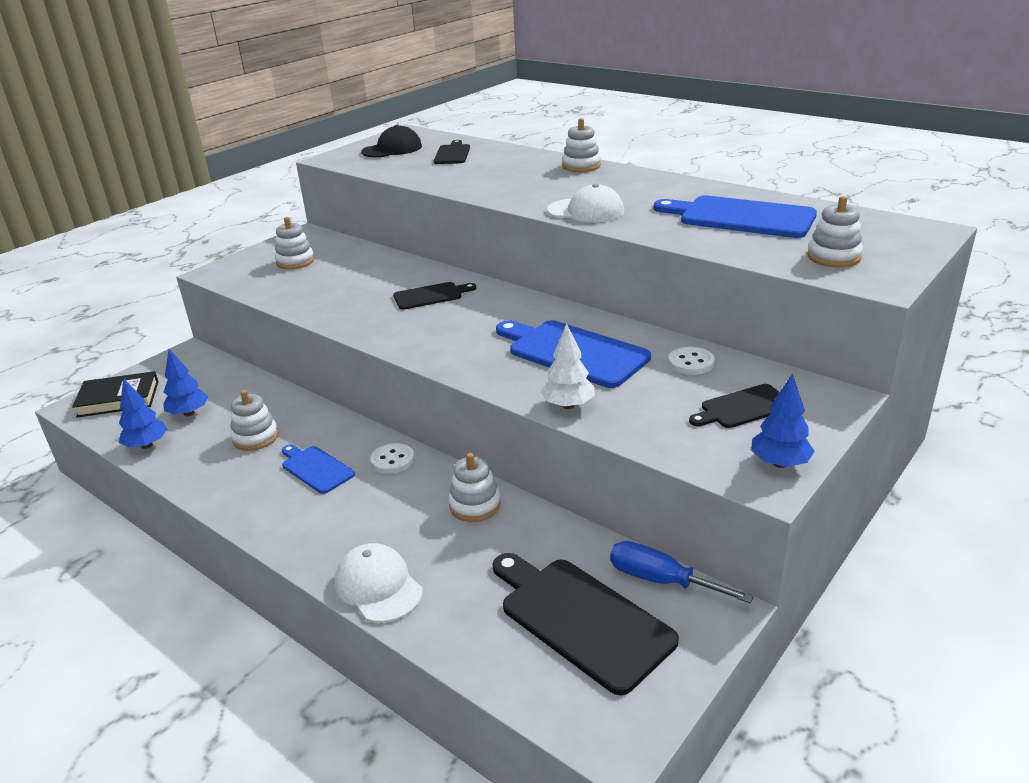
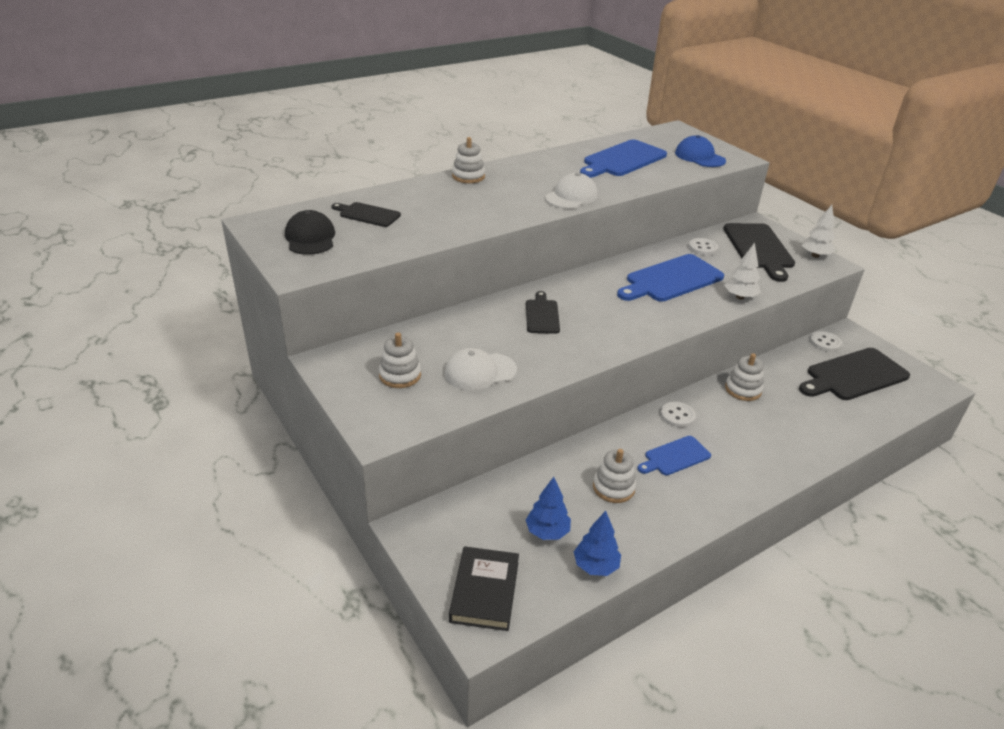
camera: 75 degrees left, 5 degrees up
(378, 586) = (820, 445): white cap -> white cap (480, 372)
(661, 580) = (825, 343): blue screwdriver -> white button
(743, 408) = (759, 248): black cutting board -> black cutting board, size x1.77
(779, 463) = (815, 255): blue tree -> white tree
(833, 257) = (699, 157): white stacking toy -> blue cap

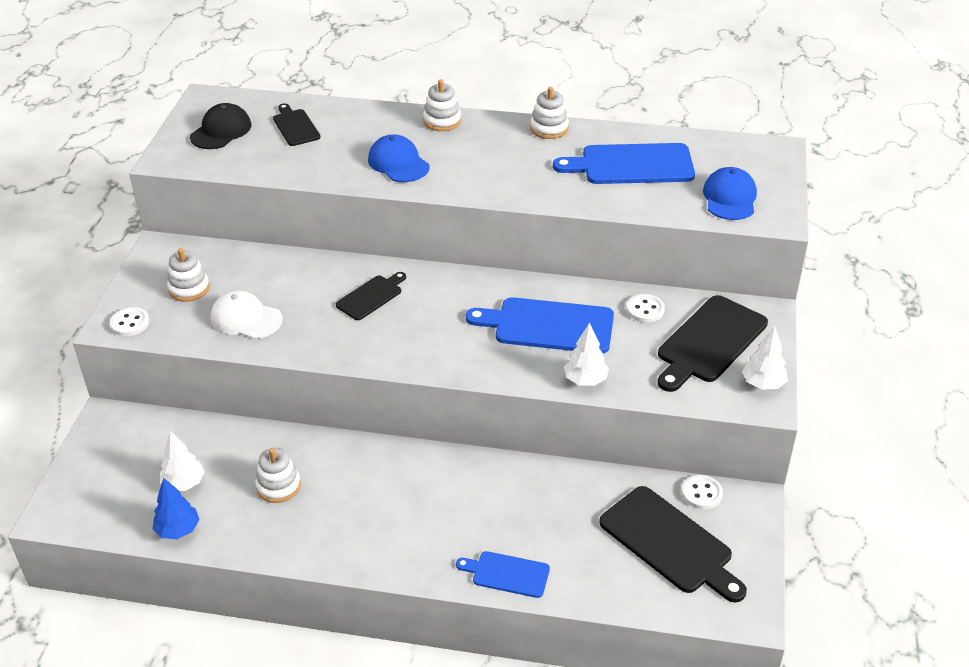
camera: 45 degrees right, 5 degrees up
(484, 208) = (398, 163): none -> blue cap
(484, 591) = (89, 493): black book -> none
(547, 532) = (184, 483): blue tree -> white tree
(571, 196) = (499, 185): white cap -> none
(675, 457) = (365, 496): blue cutting board -> blue cutting board (507, 574)
(677, 416) = (424, 465): white button -> white button (130, 323)
(743, 389) = (526, 482): white stacking toy -> white stacking toy (549, 128)
(854, 375) = (670, 543): black cutting board -> black cutting board turned 150 degrees counterclockwise

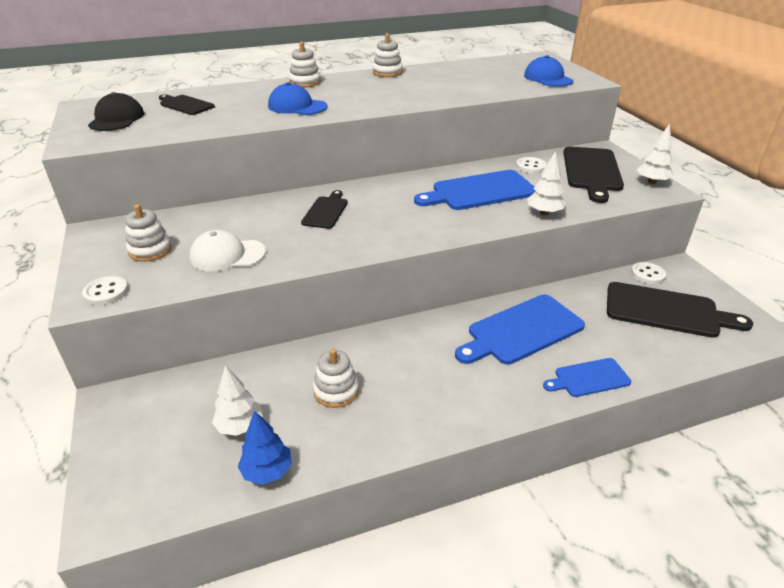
camera: 30 degrees left, 5 degrees down
(632, 165) = (466, 77): blue cutting board -> blue cutting board (522, 331)

